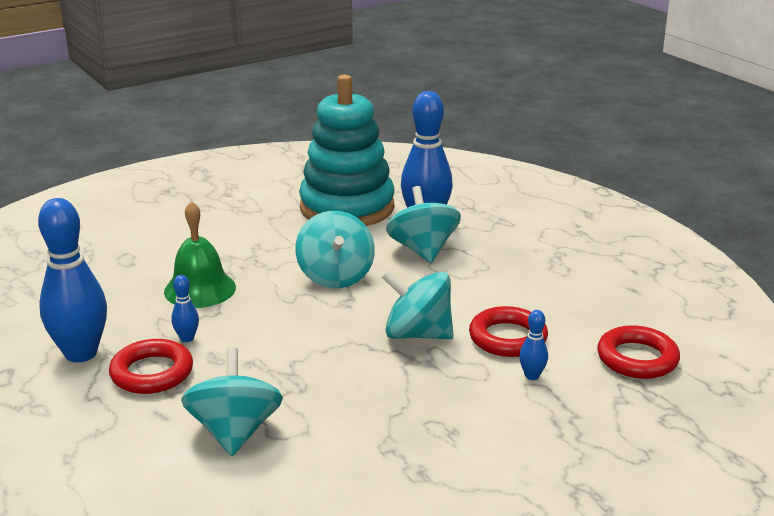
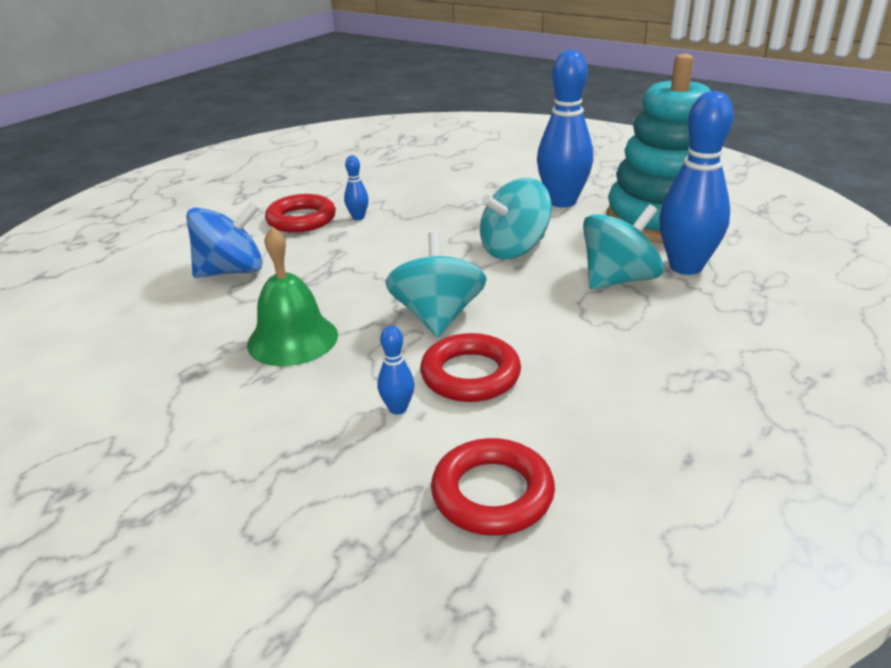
camera: 70 degrees right, 5 degrees up
(81, 353) = (315, 190): blue bowling pin -> blue bowling pin (562, 202)
(200, 289) = (438, 201): green bell -> green bell (292, 339)
(235, 432) = (232, 271): turquoise spinning top -> blue spinning top

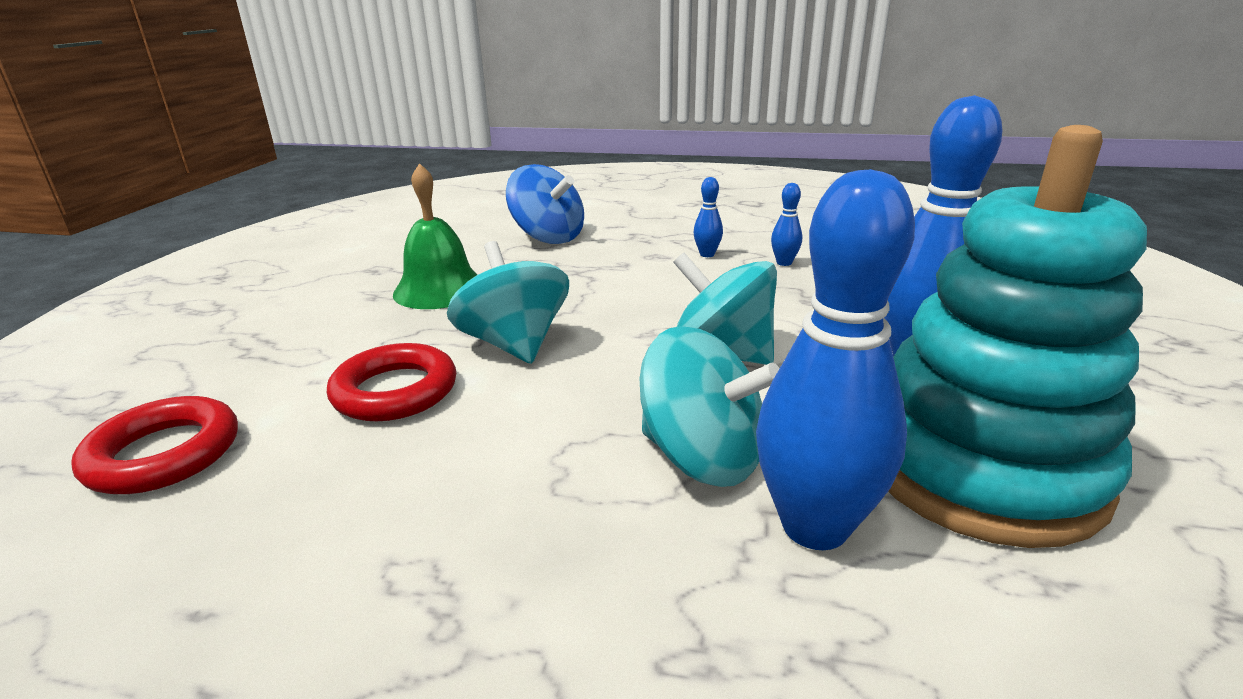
camera: 65 degrees right, 5 degrees down
(301, 219) = (674, 234): red ring -> none
(398, 408) = (324, 366): blue bowling pin -> blue bowling pin (784, 263)
(437, 316) = (514, 344): turquoise spinning top -> turquoise spinning top turned 90 degrees counterclockwise

